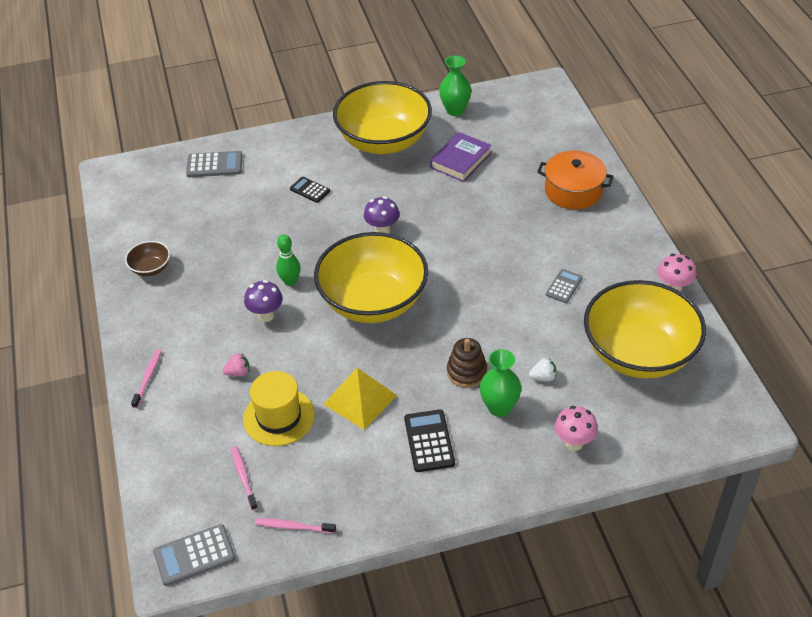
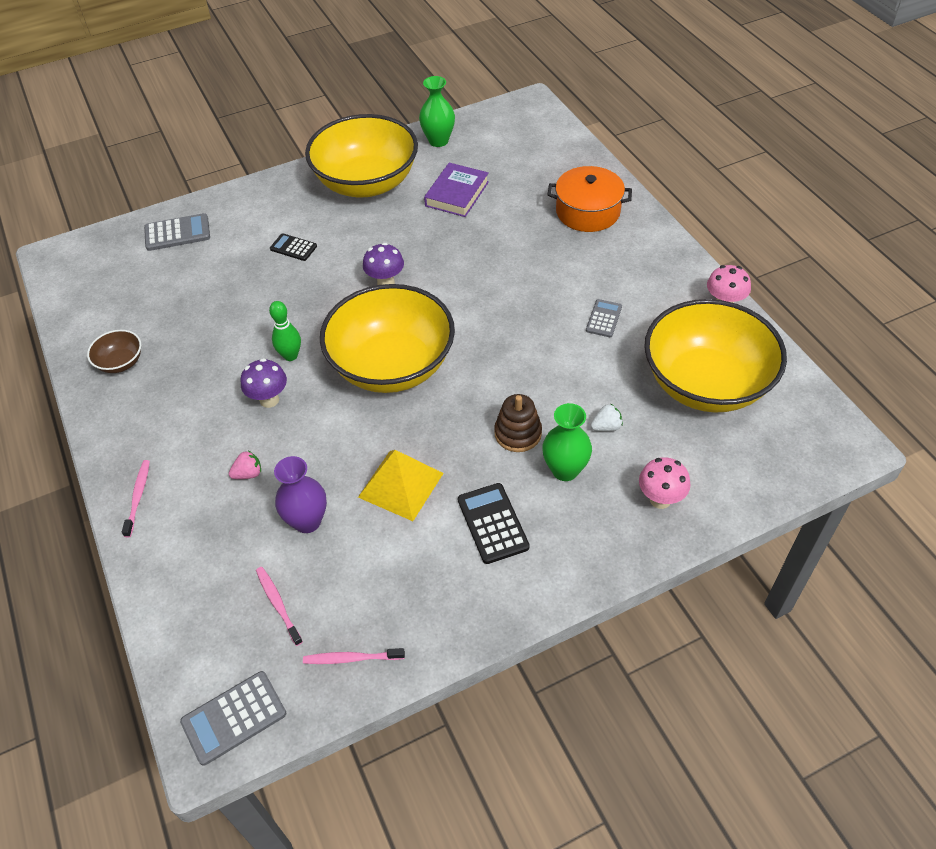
camera: 10 degrees left, 5 degrees up
(279, 417) = (307, 521): yellow hat -> purple vase

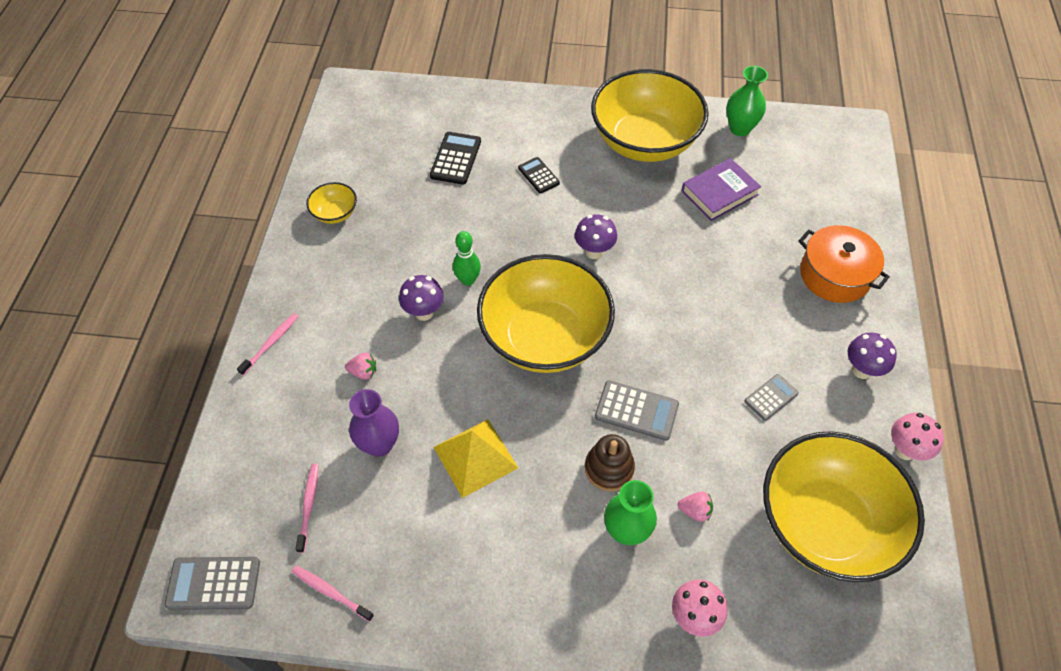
camera: 30 degrees right, 5 degrees up
(121, 362) = (335, 213): brown bowl -> yellow bowl
(177, 233) = (454, 113): grey calculator -> grey calculator (636, 411)
(492, 523) = (527, 543): black calculator -> black calculator (455, 158)
(606, 427) = (695, 511): white strawberry -> pink strawberry
(654, 267) = (861, 370): none -> purple mushroom

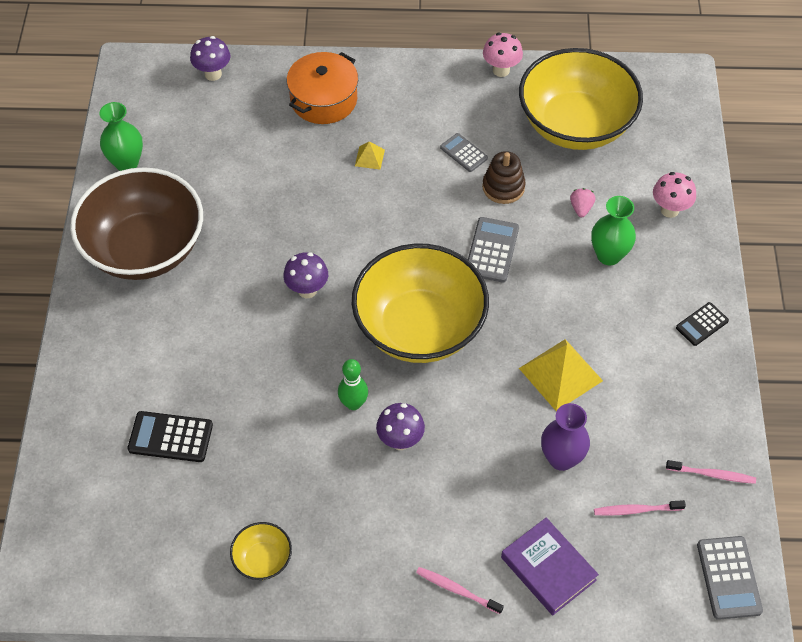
camera: 95 degrees left, 0 degrees up
(330, 592) = (712, 474): pink toothbrush -> pink toothbrush turned 105 degrees counterclockwise
(363, 372) = (481, 487): pink strawberry -> none
(538, 175) = (198, 348): black calculator -> black calculator (702, 324)
(609, 468) = (553, 269): brown stacking toy -> brown stacking toy (503, 187)
(644, 141) = (145, 249): yellow bowl -> brown bowl
(719, 193) = (222, 183): purple book -> purple book (548, 569)
(758, 310) = (369, 157): none -> yellow pyramid
(861, 370) = (427, 90): purple mushroom -> purple mushroom (213, 74)

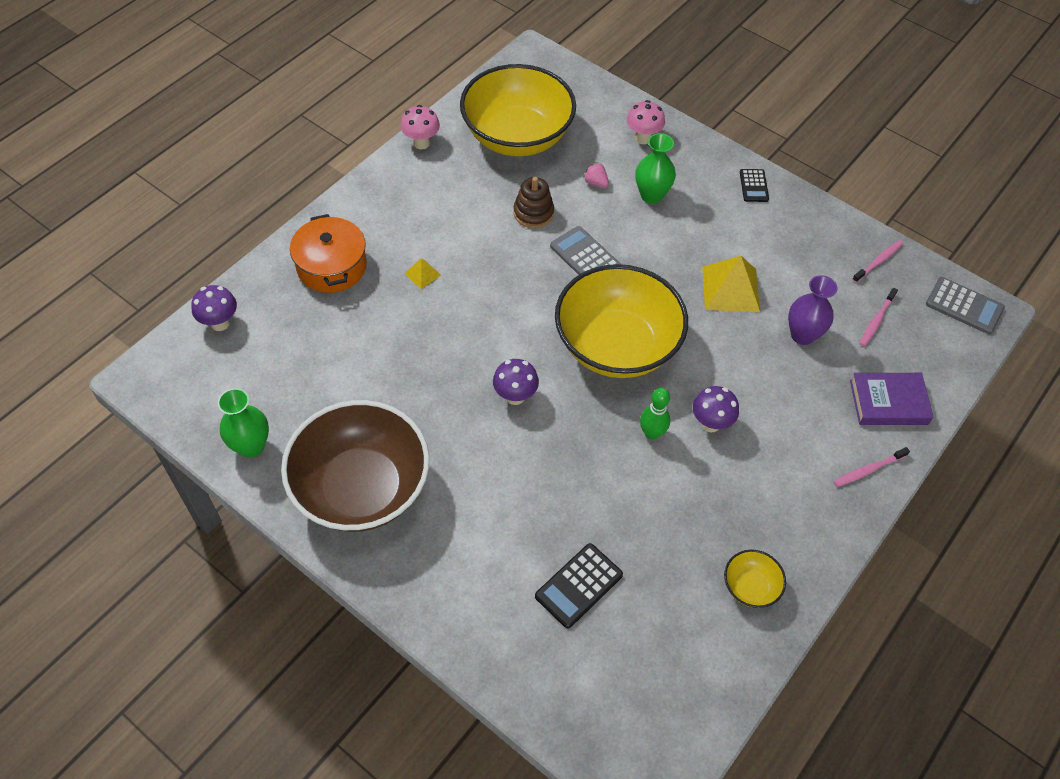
camera: 55 degrees left, 0 degrees up
(463, 153) = (477, 215): grey calculator -> none

